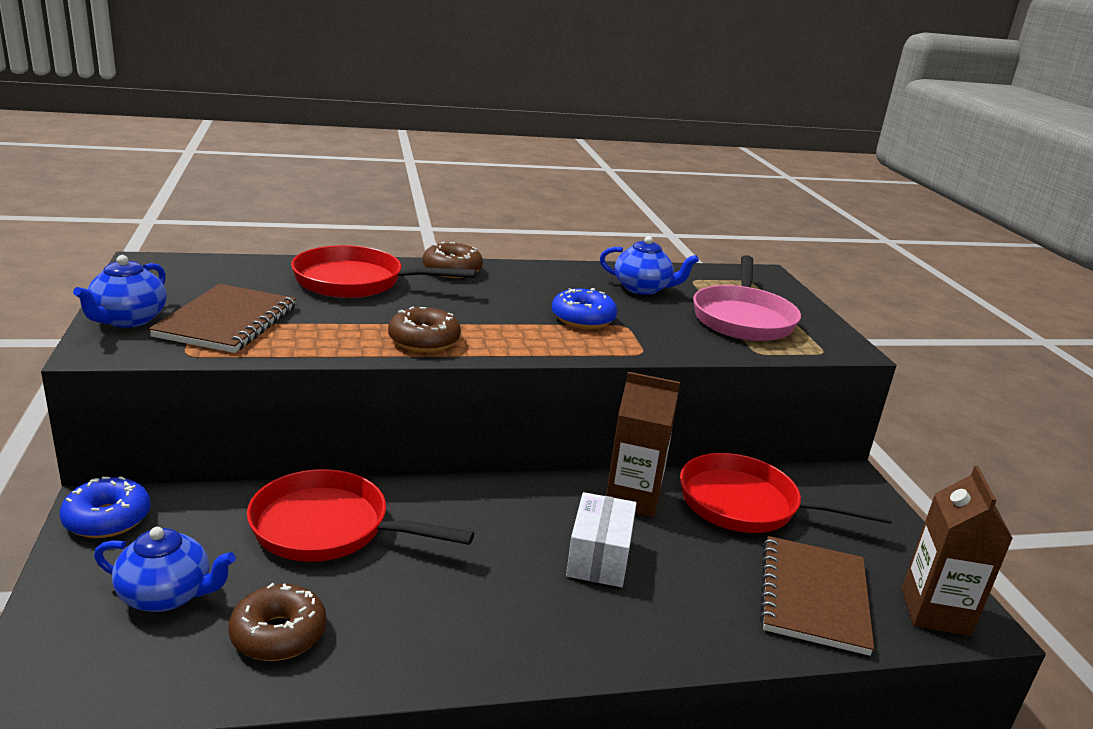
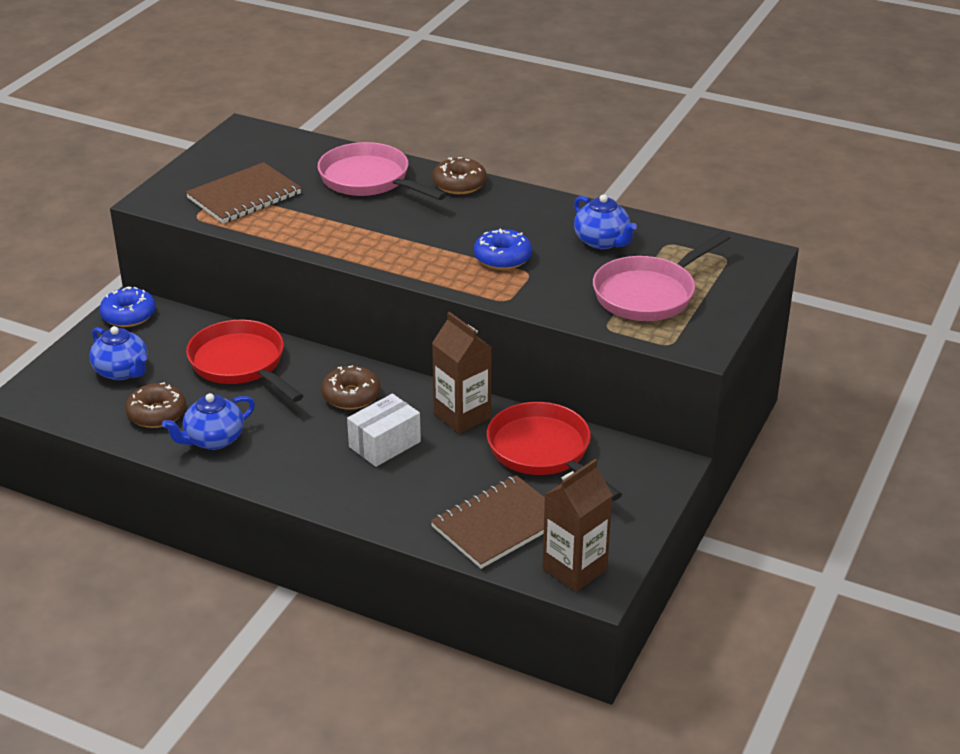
camera: 40 degrees right, 10 degrees up
(128, 320) = (186, 180): blue teapot -> blue teapot (213, 440)
(356, 282) = (369, 180): red pan -> pink pan
(424, 341) = (355, 246): brown donut -> brown donut (351, 396)

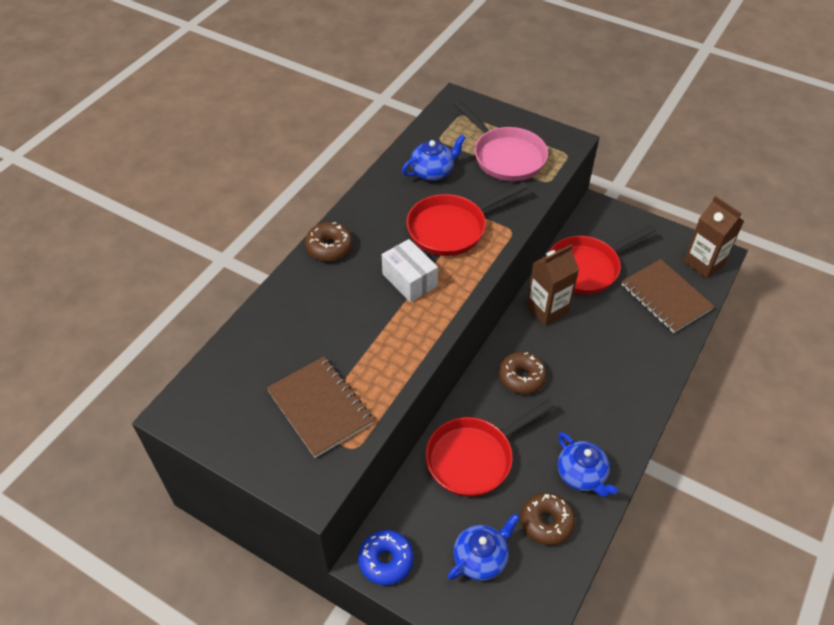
camera: 85 degrees left, 15 degrees up
(369, 180) = (308, 309): pink pan -> none
(384, 444) = (582, 357): white box -> white box (409, 280)
(502, 258) = (451, 228): blue donut -> red pan

